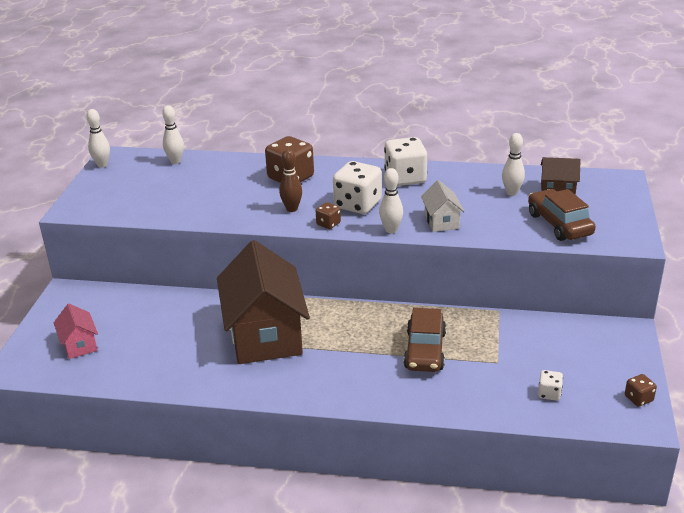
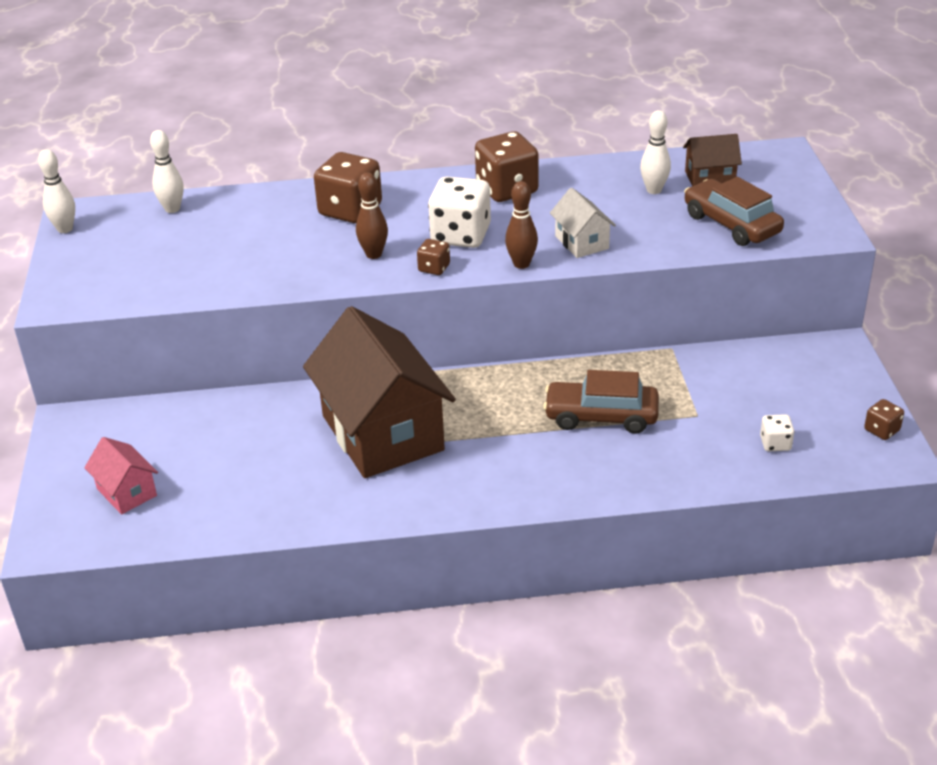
camera: 15 degrees left, 5 degrees up
(391, 230) = (521, 264): white bowling pin -> brown bowling pin
(405, 178) = (507, 189): white dice -> brown dice
(425, 350) = (601, 416): brown car -> brown car turned 105 degrees clockwise

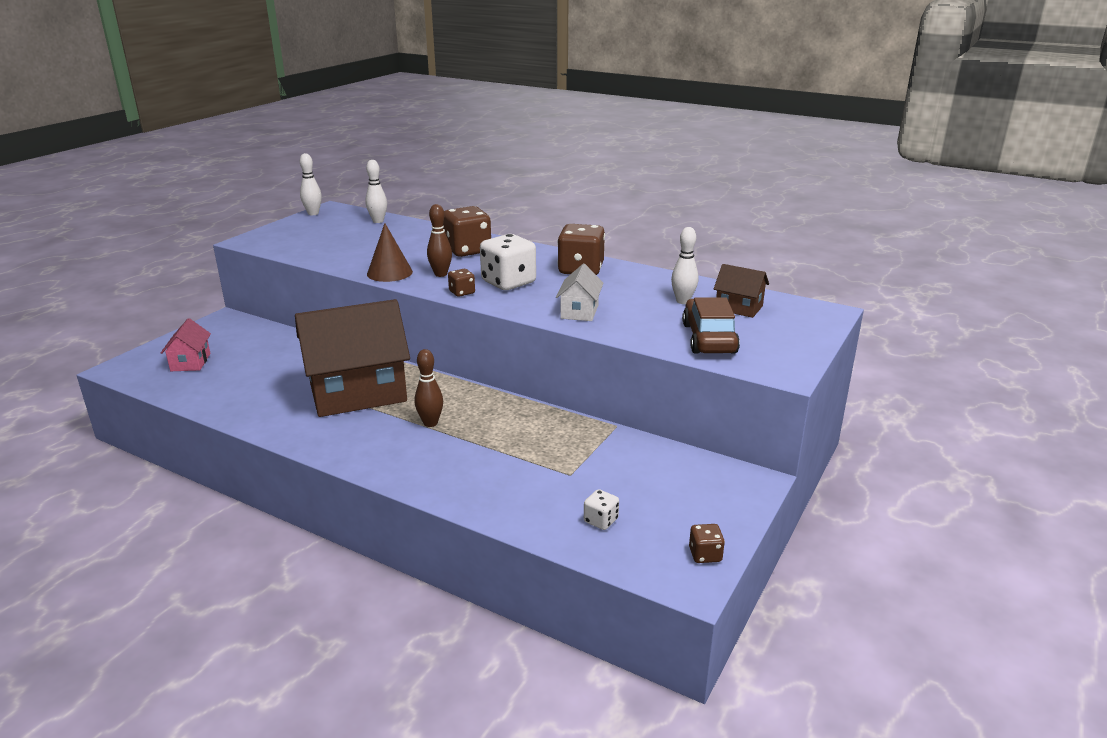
camera: 35 degrees right, 10 degrees down
(314, 275) = (389, 273): none -> brown cone
(382, 433) = (358, 392): brown house -> brown house turned 60 degrees clockwise
(521, 264) = (518, 309): brown bowling pin -> brown bowling pin (430, 423)
(601, 416) = (502, 444): brown car -> none

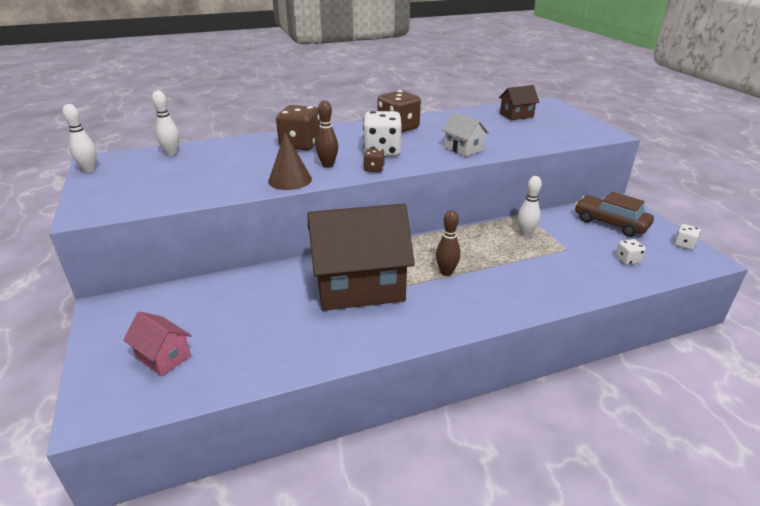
camera: 50 degrees left, 5 degrees up
(358, 392) = (359, 286): brown house -> brown house turned 60 degrees clockwise
(683, 301) = (488, 122): white bowling pin -> white bowling pin (525, 233)
(705, 555) = (684, 244): brown dice -> white dice
(708, 338) = (547, 134): brown car -> brown car (610, 223)

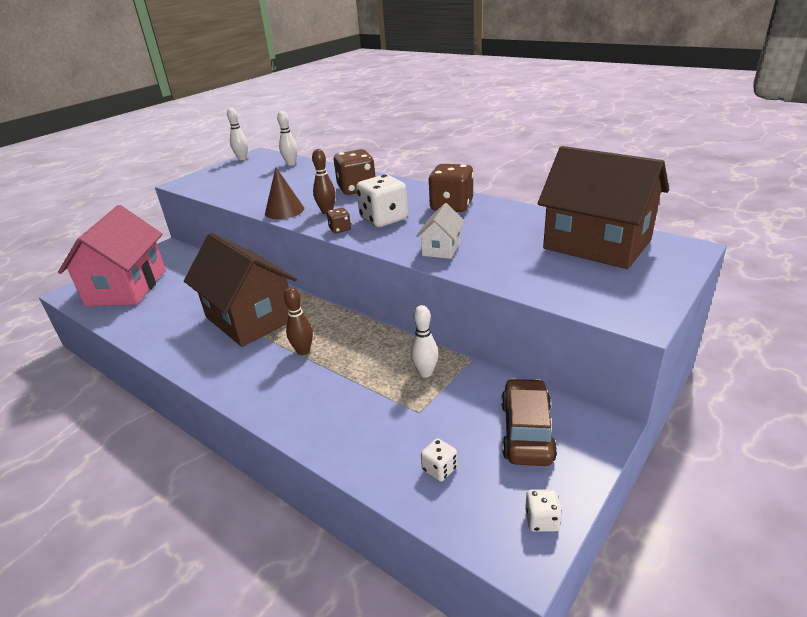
camera: 60 degrees right, 0 degrees up
(163, 357) = (127, 287): pink house -> pink house, size x2.23
(516, 115) = (597, 244): brown house -> brown house, size x2.23

